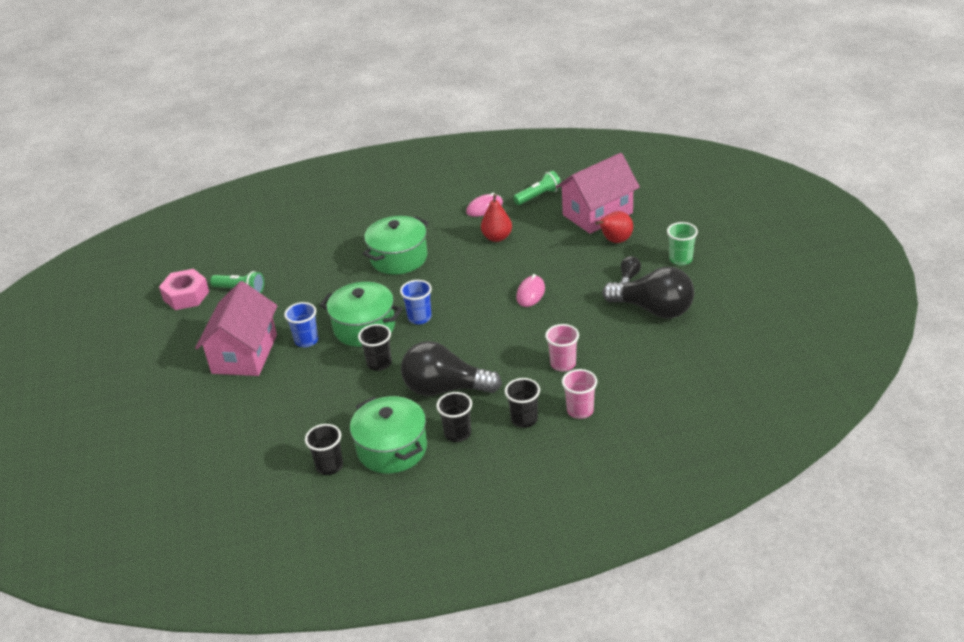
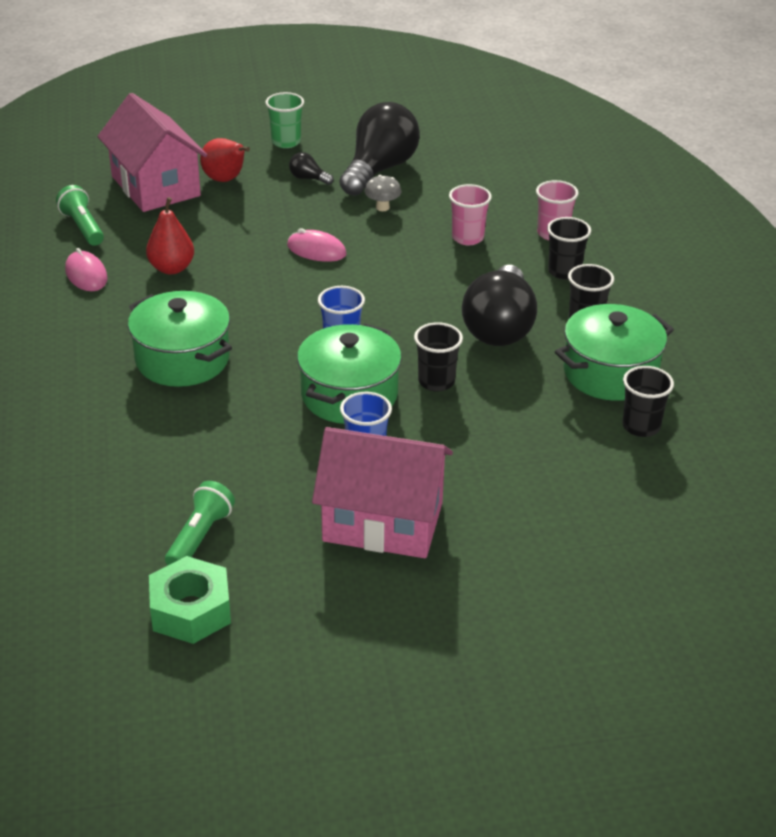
camera: 90 degrees left, 0 degrees up
(186, 296) = (191, 610): pink nut -> green nut
(596, 317) = (382, 207): none -> grey mushroom

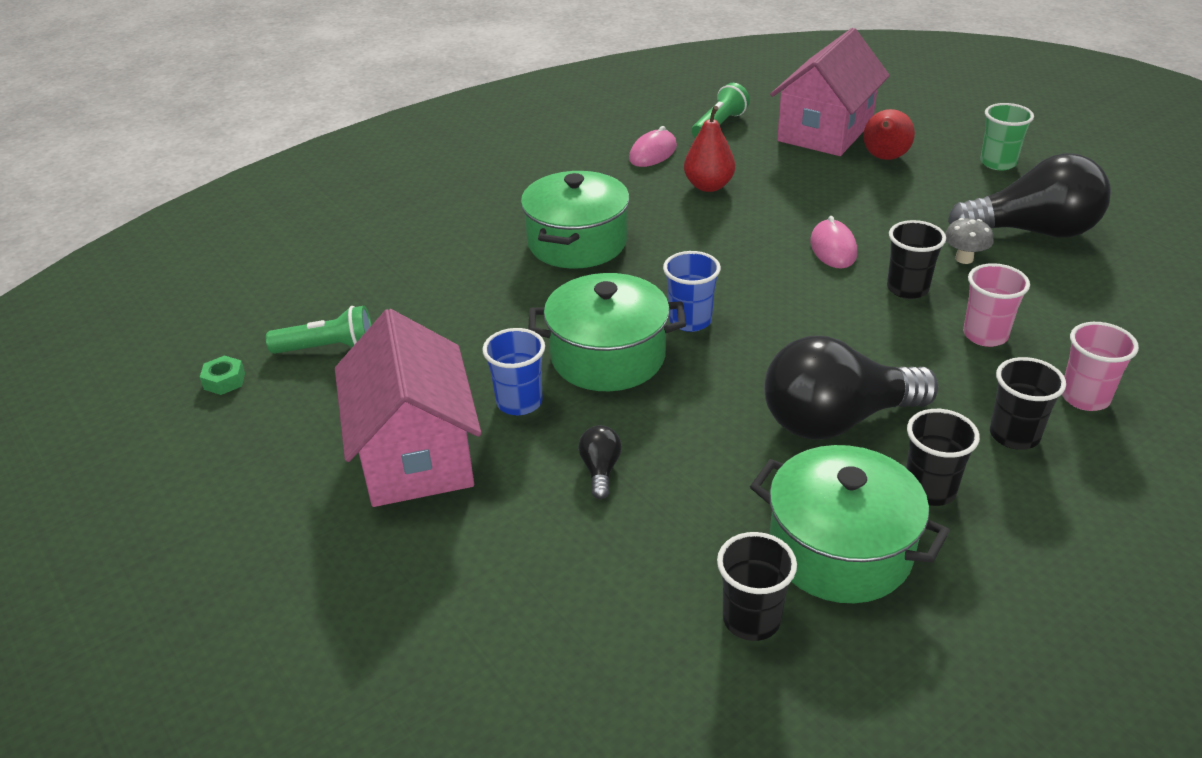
camera: 65 degrees right, 0 degrees up
(191, 610) = (224, 381): green nut -> green nut, size x0.48
(308, 178) = (952, 198): black light bulb -> black light bulb (600, 470)
(436, 382) = (685, 408): black cup -> black cup (907, 289)

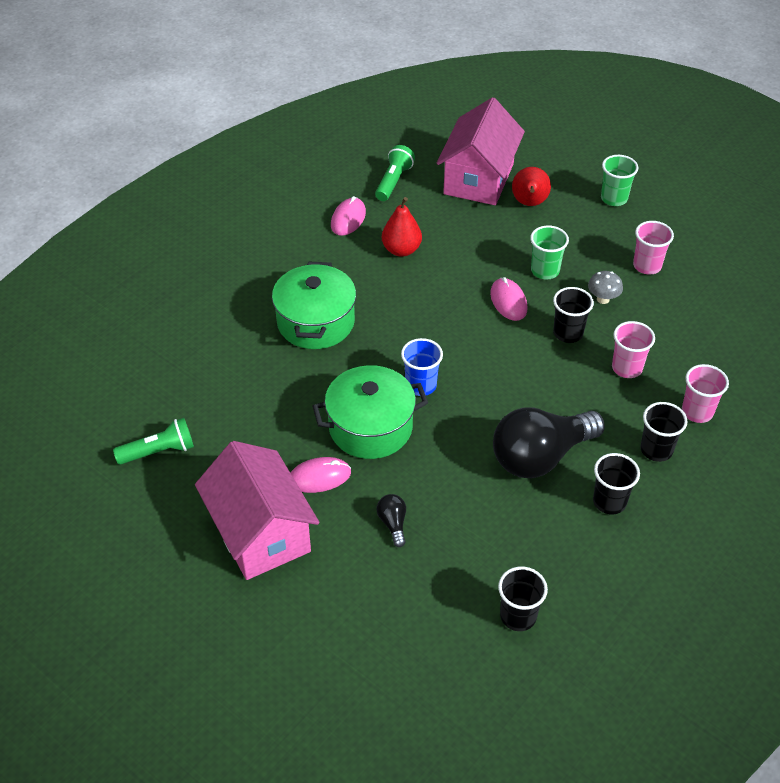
camera: 15 degrees left, 10 degrees up
(224, 381) = (91, 494): green nut -> none
(519, 402) = (319, 477): blue cup -> pink mouse
(840, 550) = (562, 557): green pot -> none
(890, 223) = (545, 271): none -> green cup
(1032, 231) = (647, 266): black light bulb -> pink cup

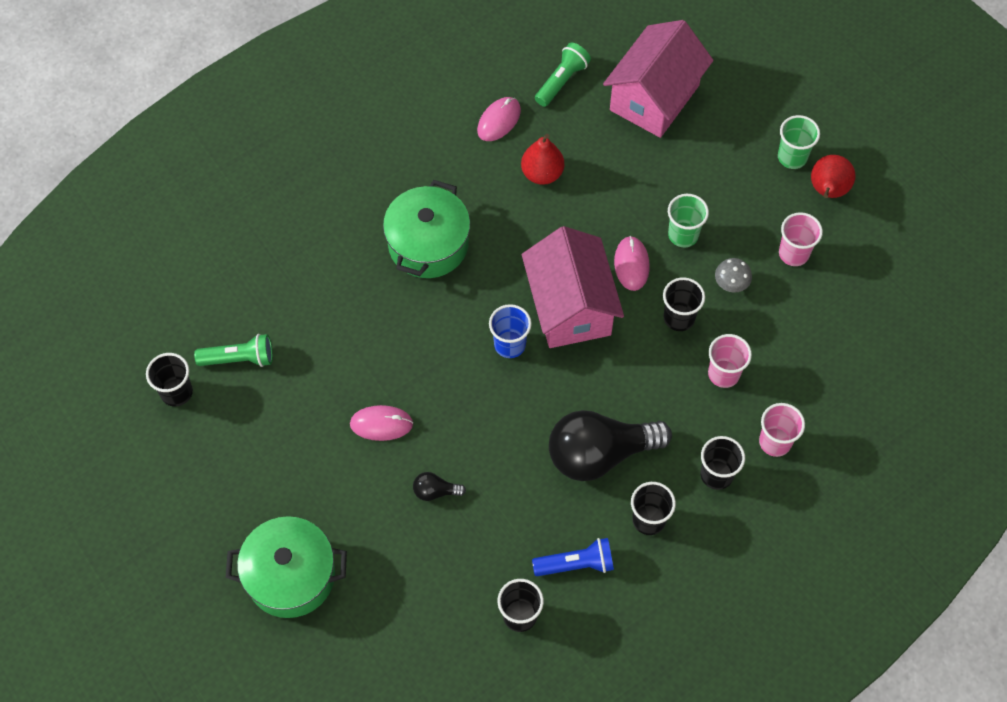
camera: 15 degrees right, 15 degrees up
(102, 494) = (176, 392): none -> black cup
(260, 533) = (310, 470): pink house -> pink house (570, 306)
(370, 427) = (446, 381): green pot -> green pot (291, 576)
(393, 524) = (435, 491): black light bulb -> black light bulb turned 90 degrees counterclockwise
(529, 203) = (697, 143): red pear -> red pear (827, 191)
(555, 556) = (576, 564): none -> blue flashlight

